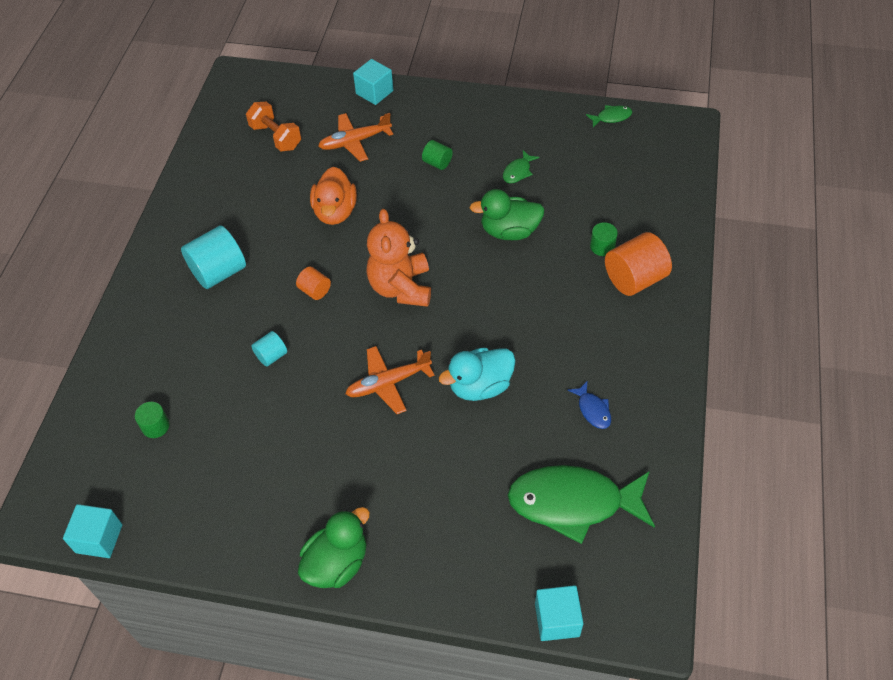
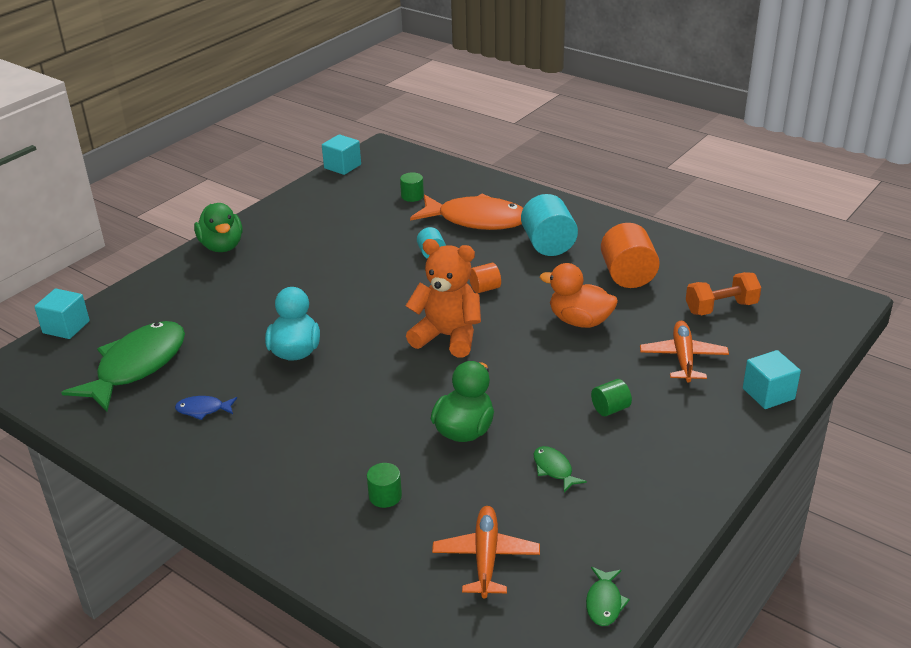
camera: 115 degrees right, 20 degrees down
(190, 345) = (476, 220): none -> orange fish
(388, 383) = (348, 303): orange plane -> orange plane (486, 557)
(634, 279) = (319, 503): orange cylinder -> orange cylinder (628, 275)

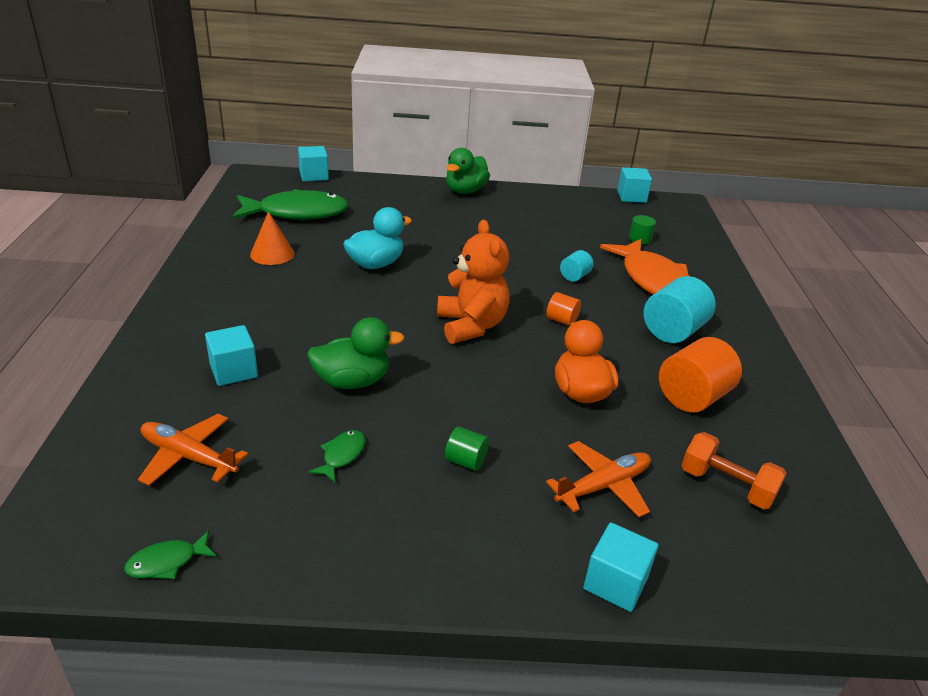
camera: 50 degrees right, 0 degrees up
(203, 410) = (272, 254): blue fish -> orange cone
(385, 496) = (233, 371): green cylinder -> turquoise cube
(486, 557) = (189, 457): orange plane -> orange plane turned 120 degrees counterclockwise

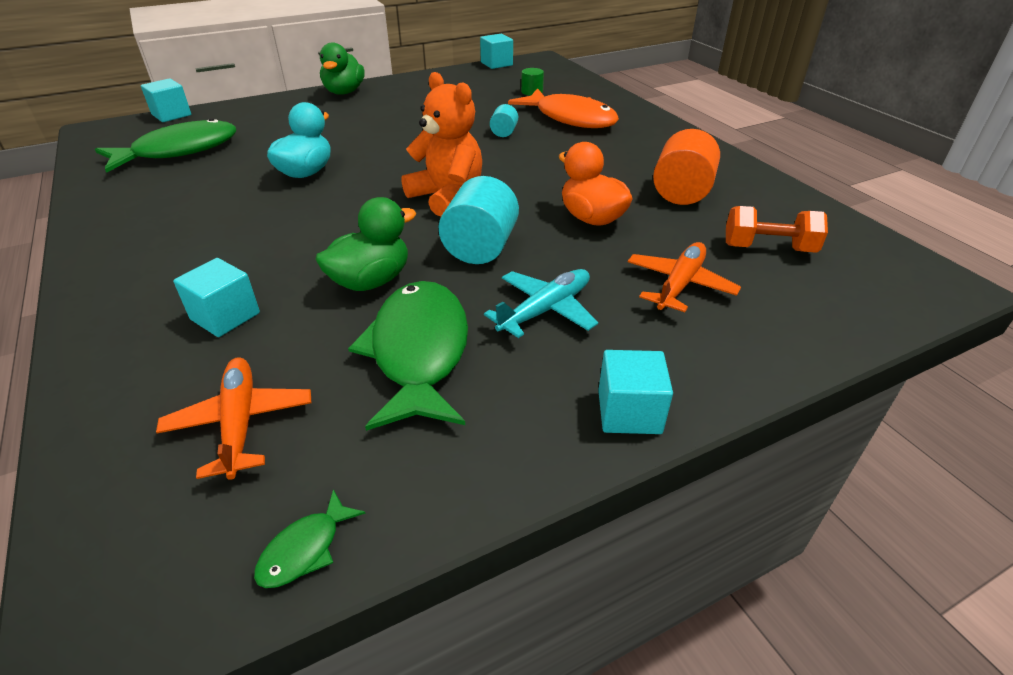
camera: 25 degrees left, 5 degrees up
(189, 457) = (240, 423): orange plane -> orange plane turned 75 degrees clockwise
(272, 254) = (180, 194): orange cone -> none
(342, 455) = (419, 352): green fish -> green fish, size x2.40
(466, 461) = (545, 310): green cylinder -> turquoise plane
(561, 320) = (524, 168): orange cylinder -> none
(615, 583) = (762, 357): turquoise cube -> turquoise cube (629, 412)
(673, 331) = (621, 150): turquoise cylinder -> turquoise cylinder (480, 248)

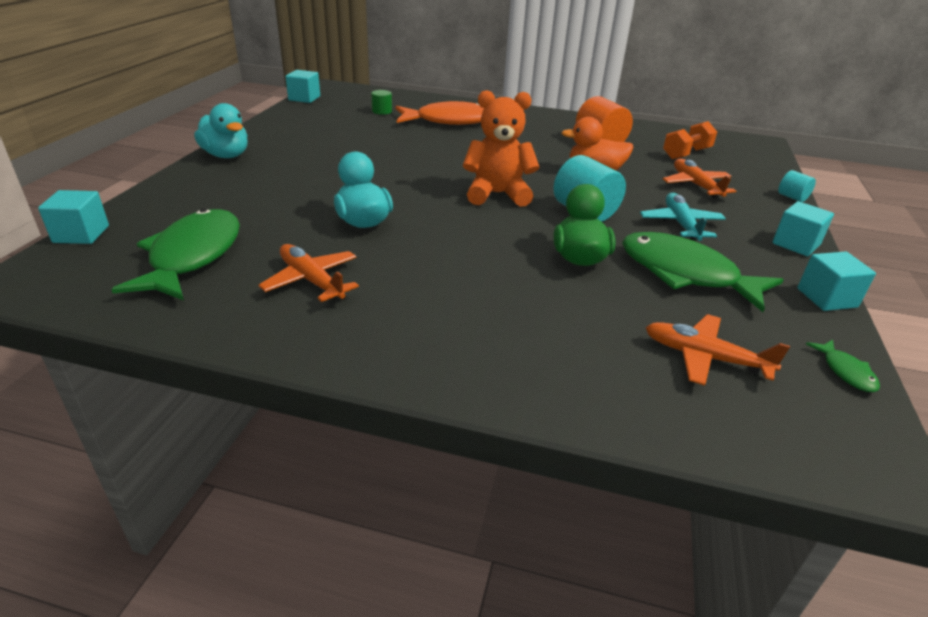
camera: 50 degrees left, 5 degrees down
(188, 196) = (311, 280): none -> orange plane
(225, 316) = (557, 324): turquoise cube -> turquoise cube (826, 298)
(344, 92) = (226, 155): green duck -> turquoise duck
(504, 132) = (431, 143): turquoise cylinder -> turquoise cylinder (792, 197)

